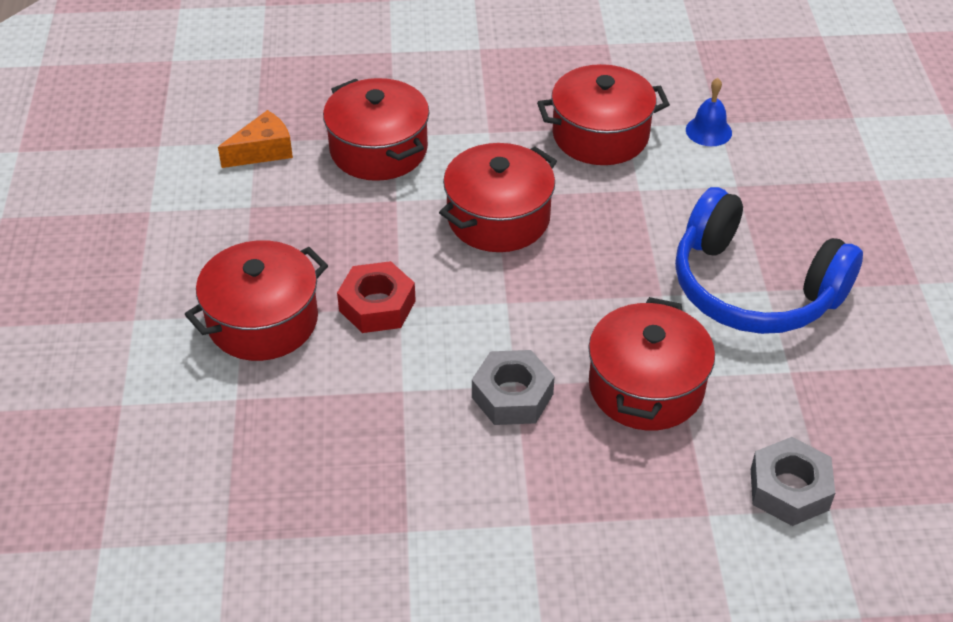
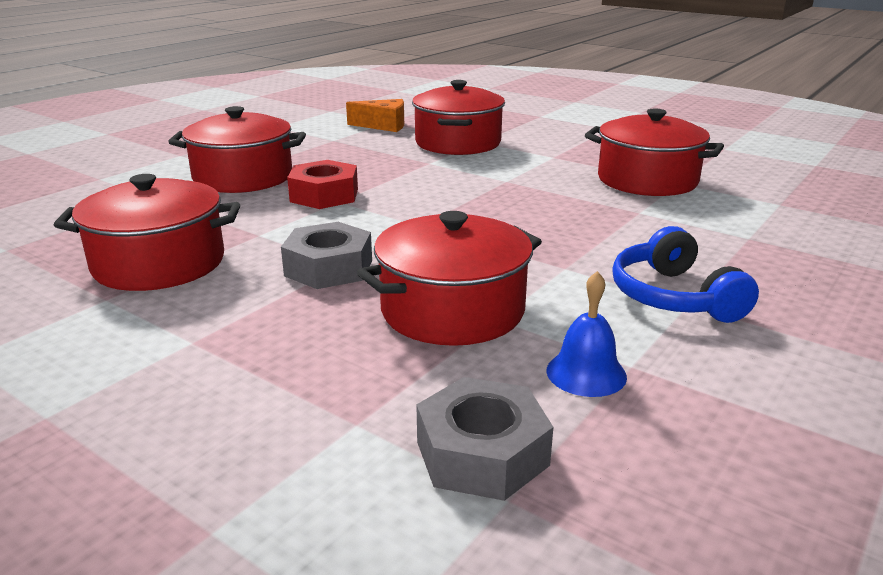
camera: 40 degrees right, 20 degrees down
(498, 218) = (489, 189): red pot -> red pot (159, 264)
(708, 131) = (761, 204): blue bell -> blue bell (586, 373)
(754, 288) = (674, 297): blue headphones -> blue headphones, size x0.59

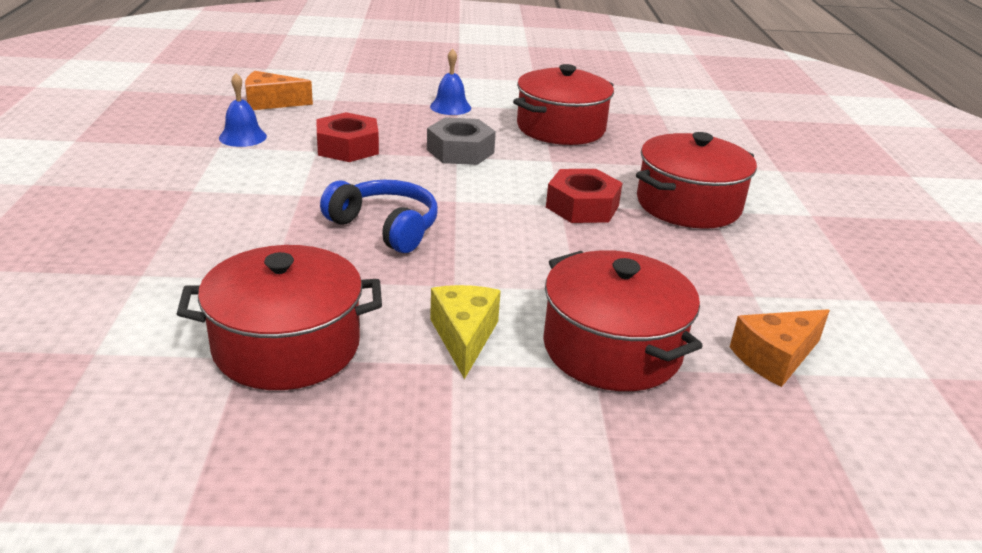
camera: 140 degrees right, 5 degrees up
(210, 340) = (450, 107): none -> blue bell
(452, 310) = (347, 147): red pot -> red nut
(482, 453) = (271, 103): grey nut -> orange cheese
(533, 162) = (464, 337): none -> yellow cheese
(674, 297) = (204, 192): blue headphones -> blue headphones (385, 227)

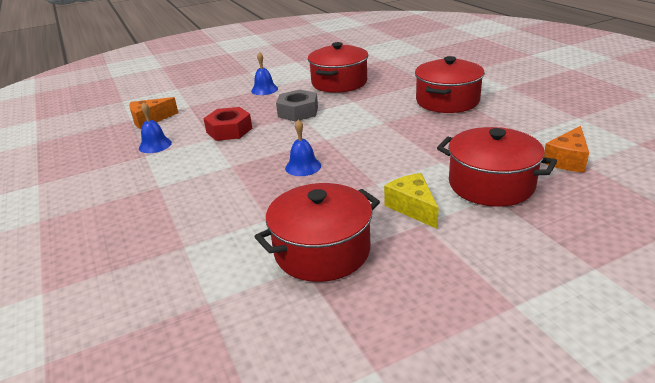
camera: 20 degrees left, 0 degrees up
(385, 227) = (303, 166): blue headphones -> blue bell
(582, 206) = (396, 119): red nut -> none

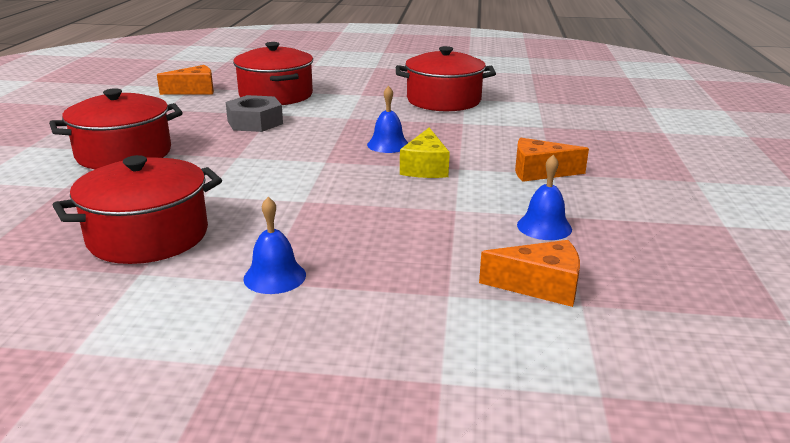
camera: 150 degrees left, 5 degrees down
(169, 183) = (539, 172): none -> orange cheese
(229, 130) = (421, 212): red nut -> none
(298, 112) = (297, 206): grey nut -> grey nut (255, 122)
(412, 207) = (351, 100): yellow cheese -> yellow cheese (425, 168)

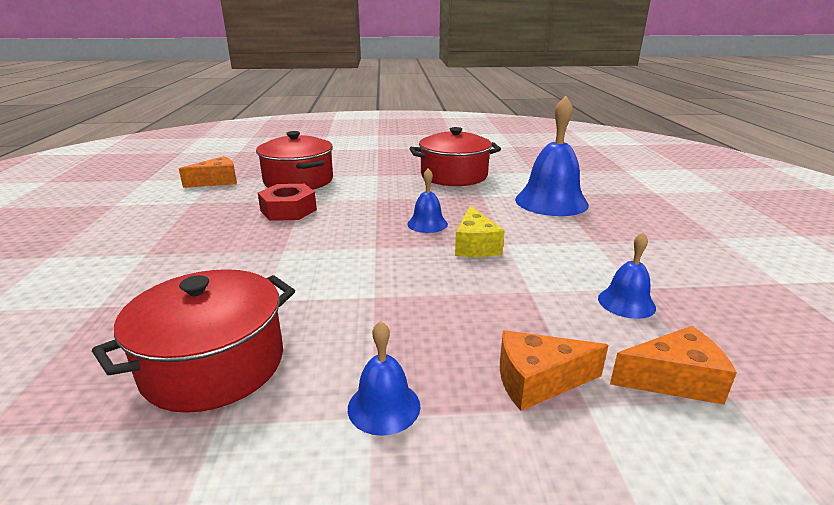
camera: 10 degrees left, 0 degrees up
(124, 154) = (160, 257): red pot -> none
(255, 122) = (288, 210): grey nut -> red nut
(534, 133) = (551, 201): none -> blue bell
(539, 172) = (581, 241): orange cheese -> orange cheese (538, 381)

